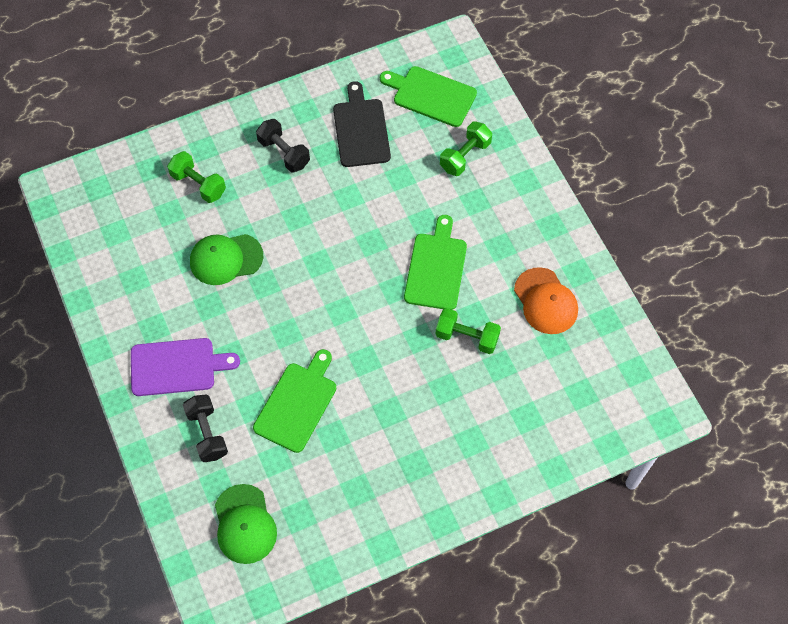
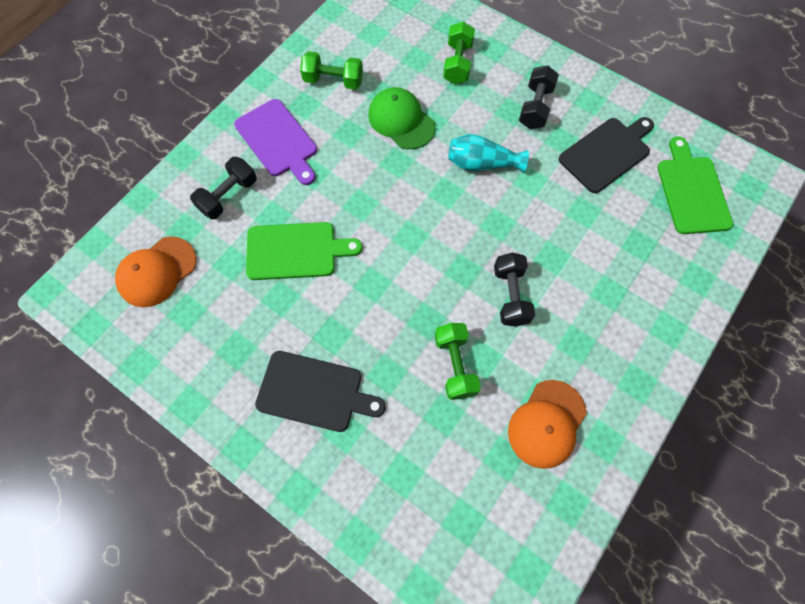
camera: 60 degrees right, 5 degrees up
(244, 524) = (157, 272): green cap -> orange cap
(310, 222) = (482, 164): none -> turquoise vase
(428, 448) = (314, 392): none -> black cutting board
(436, 268) = (510, 295): green cutting board -> black dumbbell
(465, 156) = (651, 256): green dumbbell -> green dumbbell (333, 81)

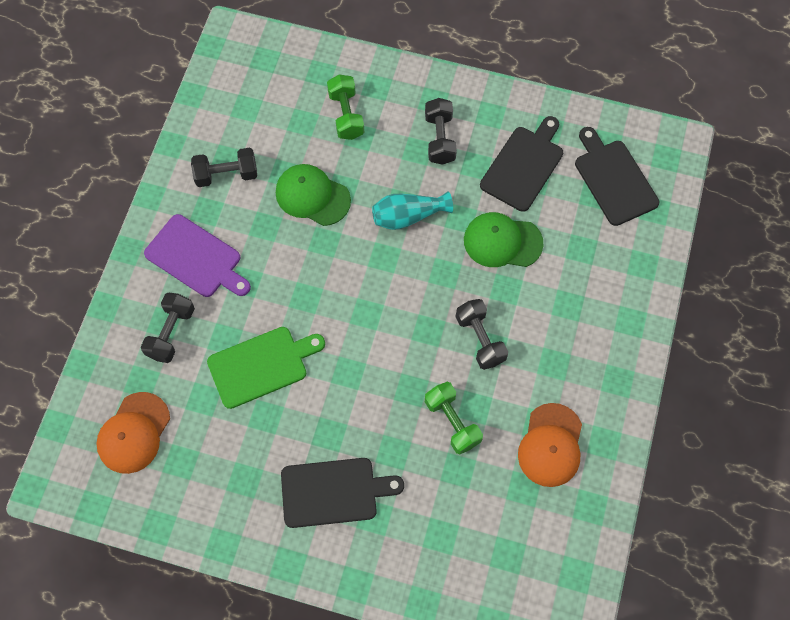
camera: 20 degrees left, 0 degrees up
(333, 81) = (226, 174): green dumbbell -> black dumbbell
(563, 213) = (502, 241): none -> green cap
(692, 191) = (614, 179): green cutting board -> black cutting board

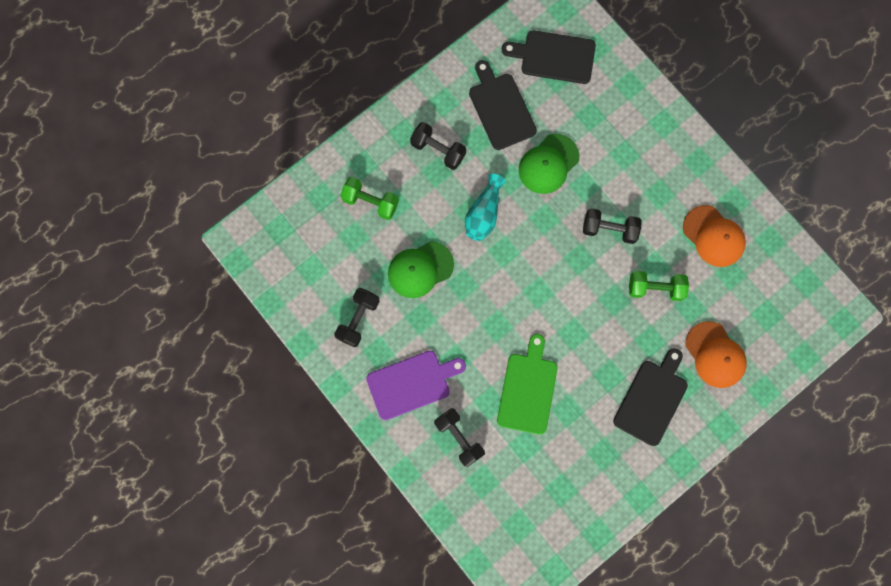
camera: 55 degrees left, 10 degrees up
(134, 433) = (518, 510): orange cap -> orange cap (715, 355)

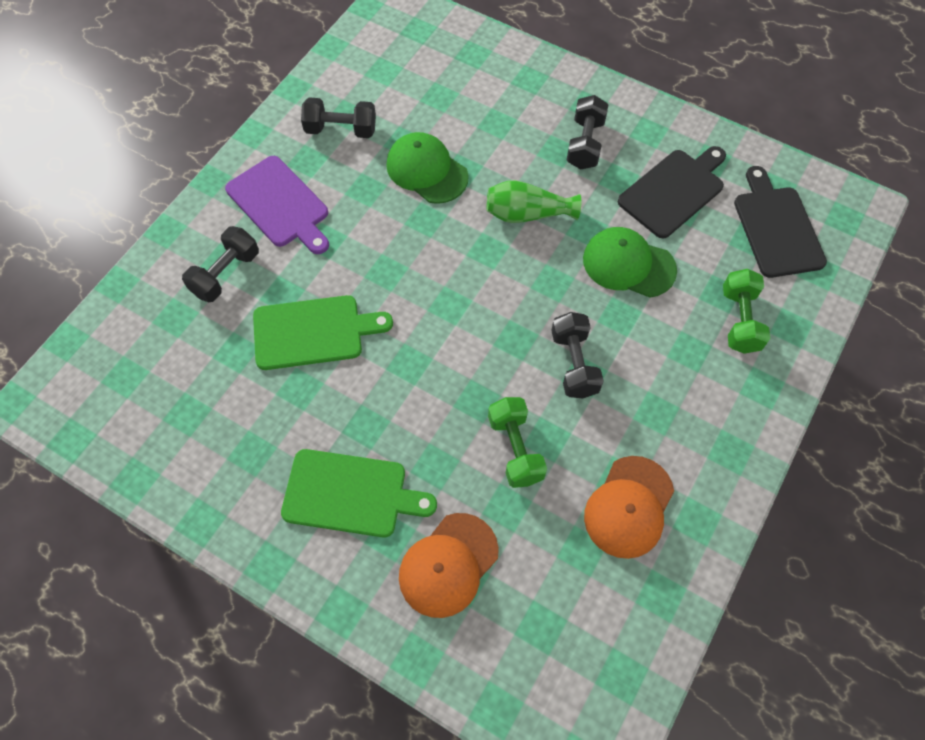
camera: 70 degrees right, 15 degrees down
(370, 202) = (488, 99): green dumbbell -> green dumbbell (739, 320)
(484, 214) = (527, 214): turquoise vase -> green vase
(652, 399) = (350, 494): black cutting board -> green cutting board

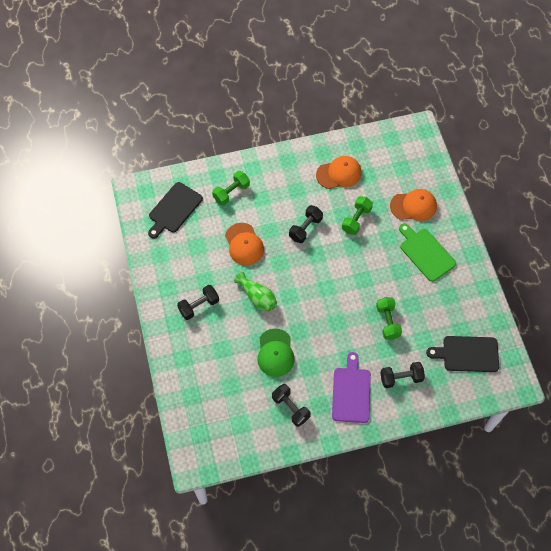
camera: 135 degrees left, 0 degrees up
(313, 332) = (387, 322): green cutting board -> green dumbbell
(628, 264) = (244, 244): green cap -> orange cap
(673, 191) = (191, 255): black cutting board -> black cutting board (467, 354)

